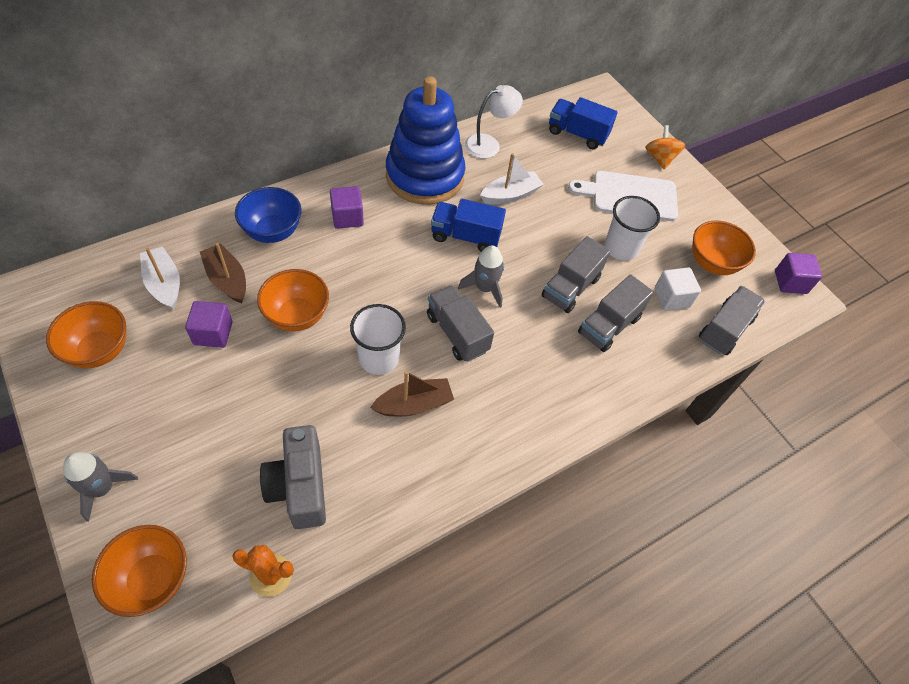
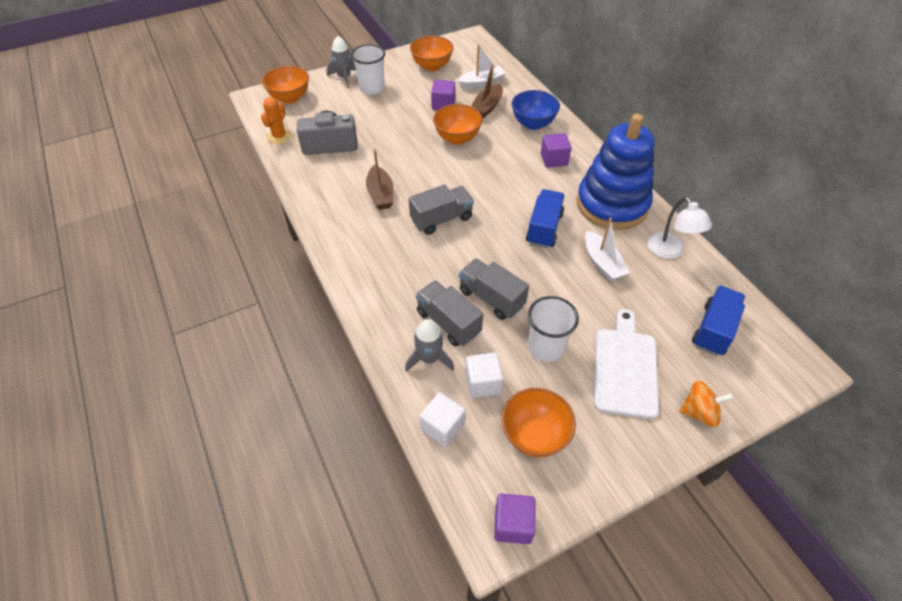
camera: 100 degrees right, 5 degrees down
(227, 279) = (487, 107): brown boat -> brown boat turned 150 degrees clockwise
(379, 358) = (420, 177): white cup -> white cup (372, 88)
(484, 288) = (487, 238): grey rocket -> grey rocket (429, 358)
(724, 329) = (442, 427): grey truck -> white cube

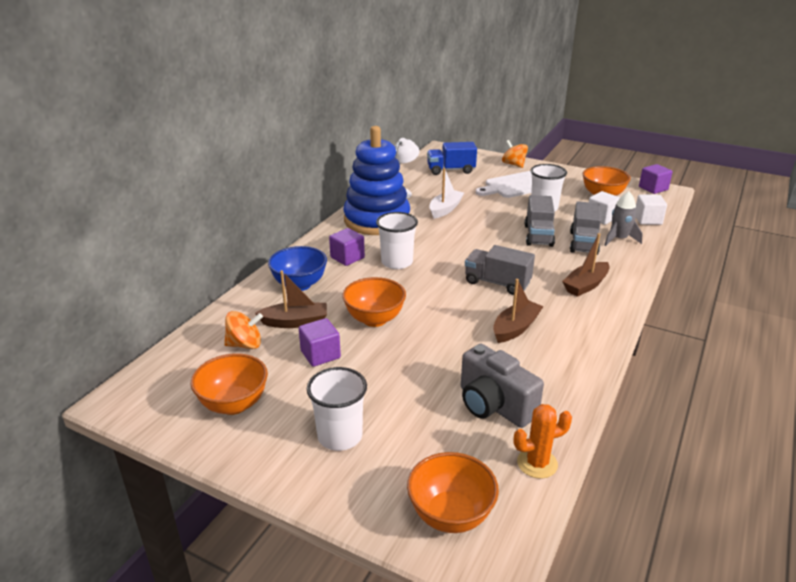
camera: 125 degrees left, 20 degrees down
(344, 77) = (339, 483): grey rocket -> none
(386, 269) = (585, 285): none -> brown boat
(482, 83) = (245, 344): white boat -> orange spinning top
(523, 181) = (397, 262): none -> white cup
(544, 228) = (441, 237): blue truck -> none

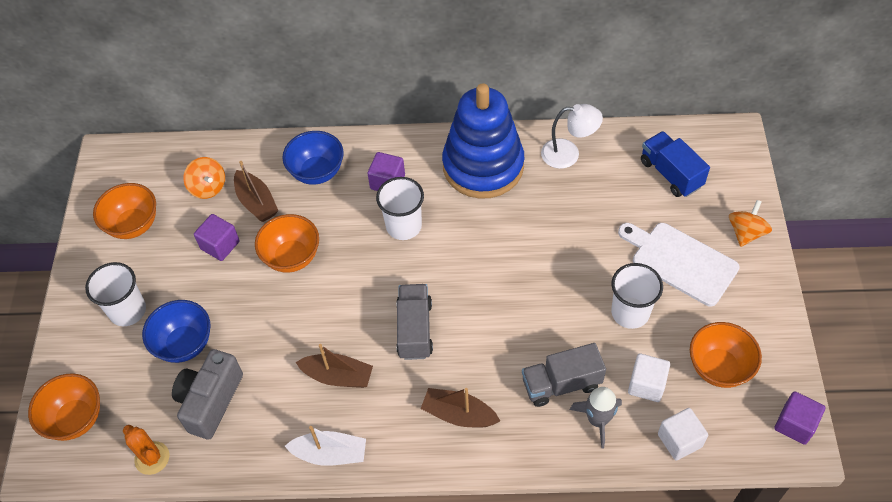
camera: 65 degrees right, 25 degrees up
(415, 406) = (184, 344): none -> blue bowl
(445, 209) = (554, 215): white boat -> white boat (330, 454)
(538, 235) = (549, 331): grey truck -> none

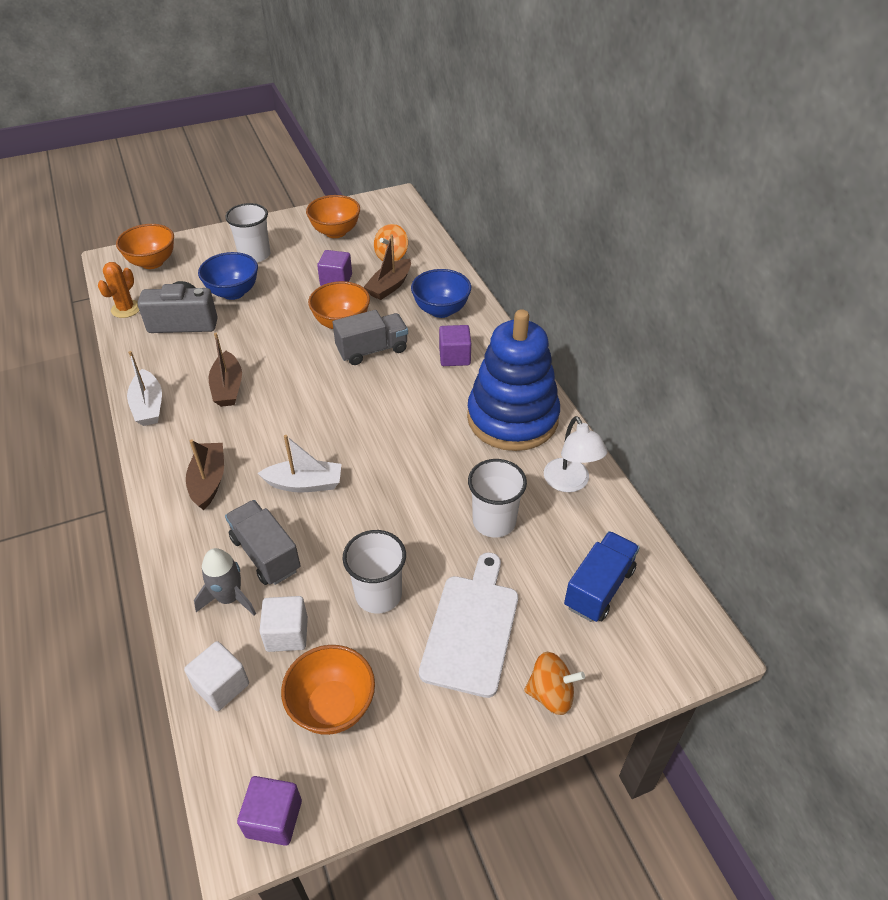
camera: 65 degrees right, 10 degrees down
(404, 226) = (408, 382): white cup -> white cup (494, 521)
(415, 329) = (294, 423): grey truck -> grey truck (372, 350)
(494, 337) = (305, 484): none -> white boat

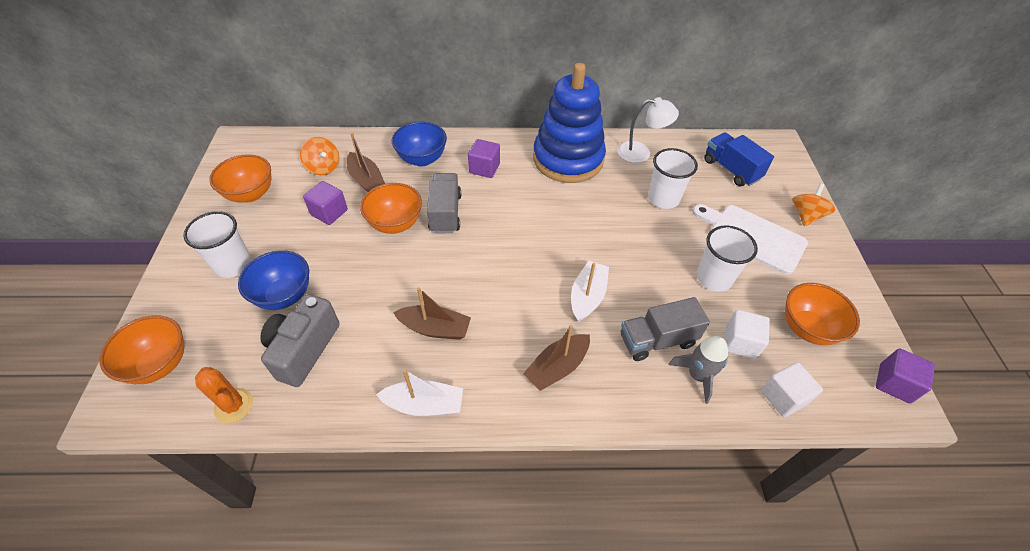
camera: 70 degrees left, 5 degrees up
(208, 481) = (557, 367): brown boat -> brown boat turned 60 degrees counterclockwise

